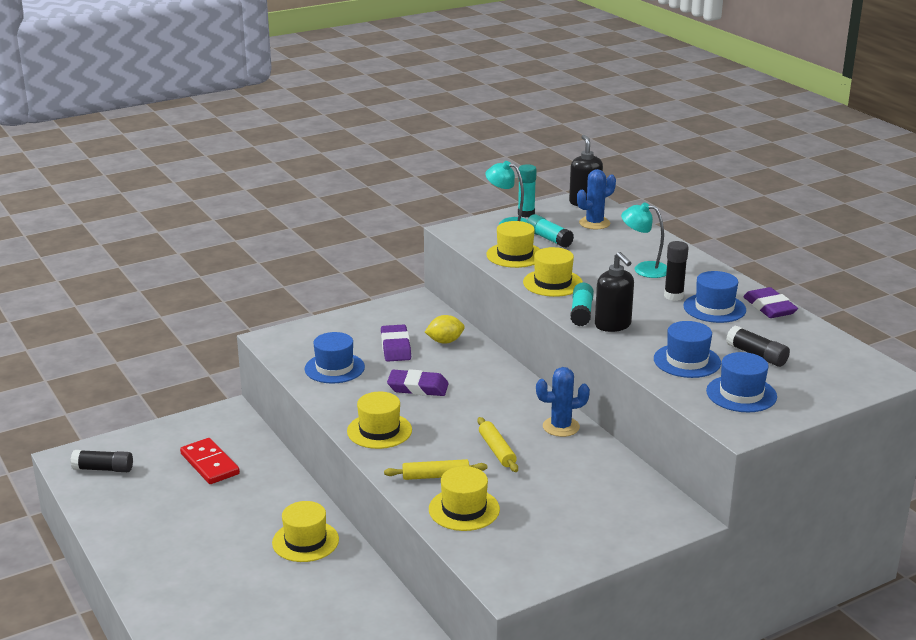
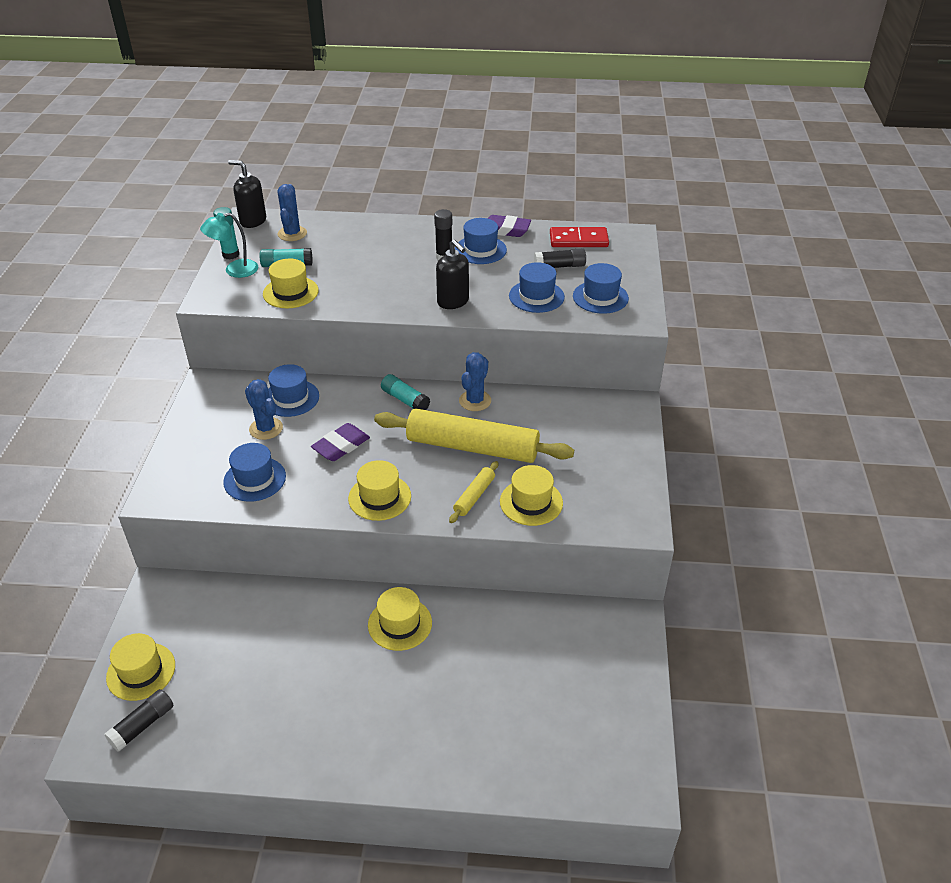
camera: 55 degrees left, 15 degrees up
(209, 464) = (223, 639): red domino -> red domino (578, 240)
(396, 347) = (266, 428): purple eraser -> blue cactus
(445, 341) = (291, 398): yellow lemon -> blue hat
(497, 450) = (472, 447): yellow rolling pin -> yellow rolling pin, size x2.26
(552, 283) = (358, 297): yellow hat -> yellow hat (141, 671)
(581, 312) = (418, 306): turquoise glue stick -> turquoise glue stick (405, 400)
(613, 325) = (453, 302): black soap dispenser -> black soap dispenser turned 45 degrees clockwise
(644, 269) = (390, 249): turquoise lamp -> none

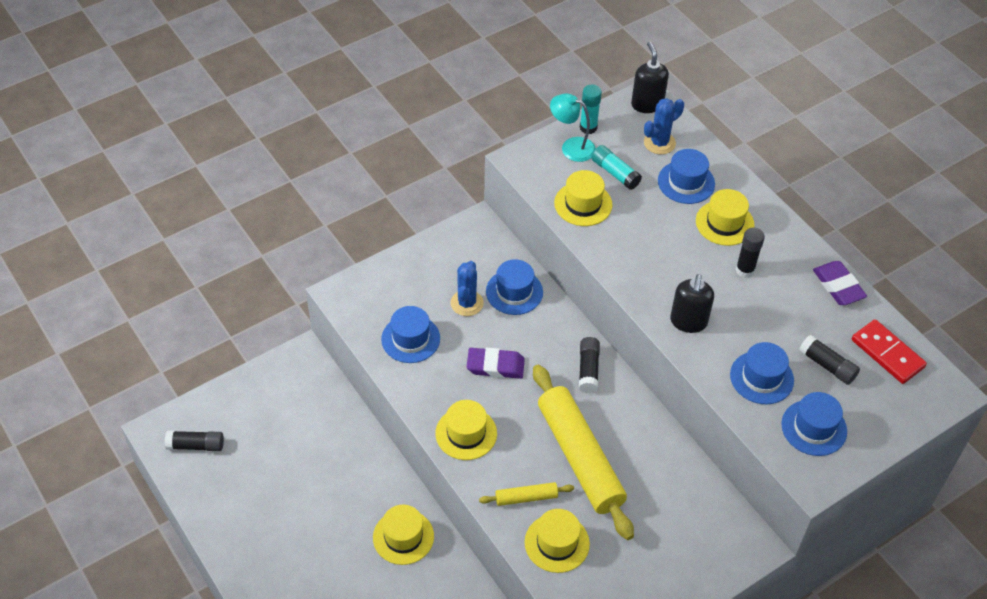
camera: 50 degrees right, 10 degrees up
(141, 671) = (233, 408): yellow hat -> yellow hat (724, 223)
(405, 400) = (588, 370): turquoise glue stick -> black glue stick
(475, 401) = (637, 420): blue cactus -> none
(480, 250) = (785, 289): blue hat -> blue hat (686, 182)

